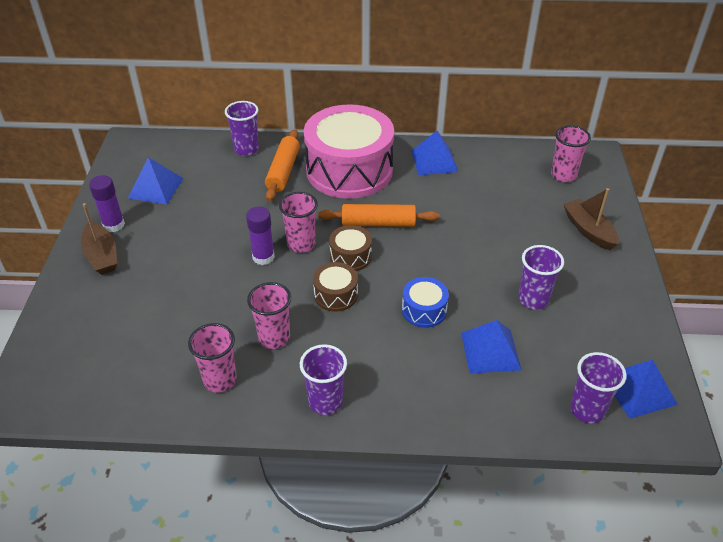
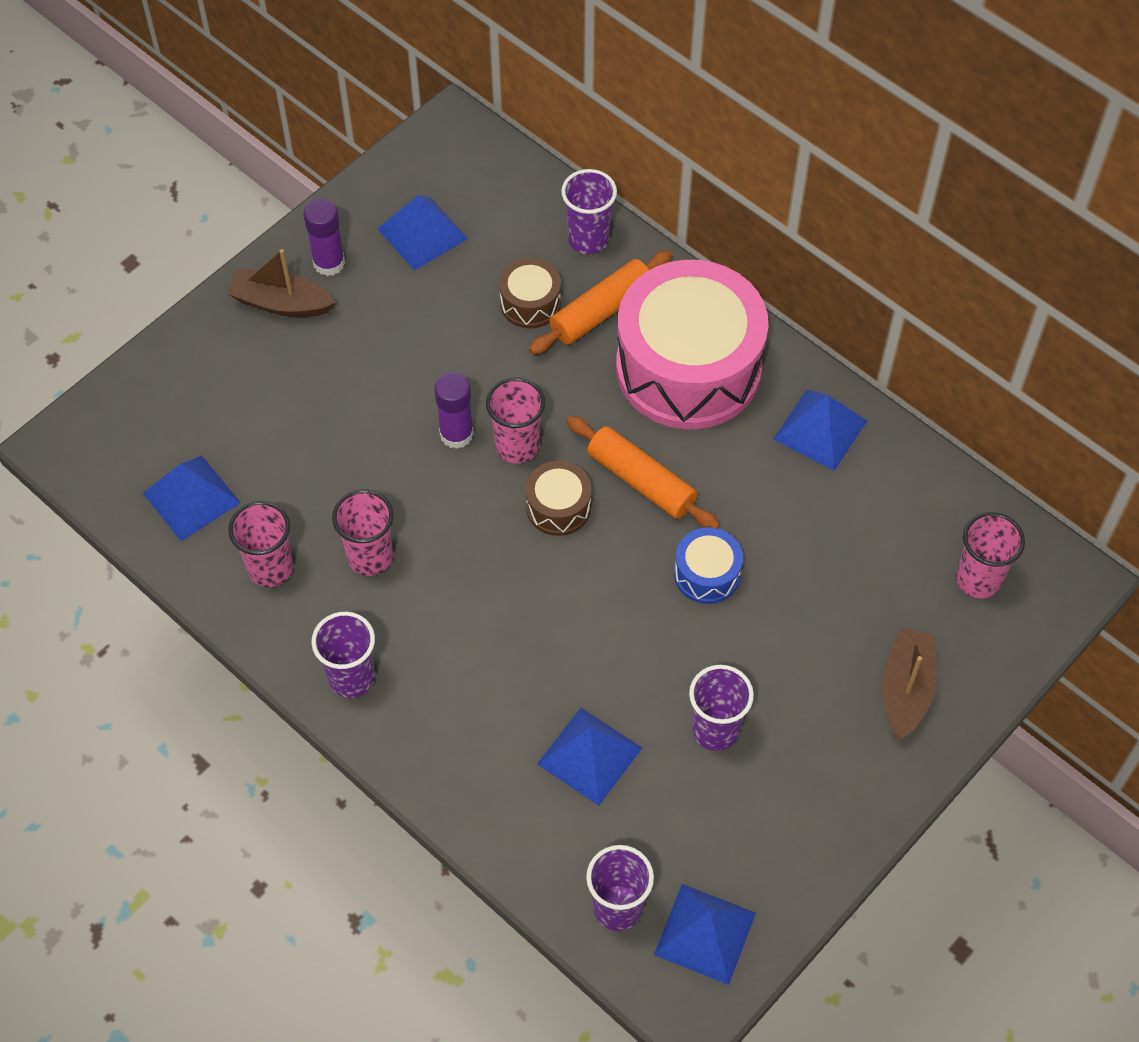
camera: 40 degrees right, 15 degrees up
(102, 255) = (281, 303): brown boat -> brown boat turned 90 degrees clockwise
(133, 376) = (191, 498): none -> blue pyramid
(336, 295) = (489, 549): brown drum -> brown drum (530, 303)
(424, 310) = (569, 646): blue drum -> blue drum (707, 574)

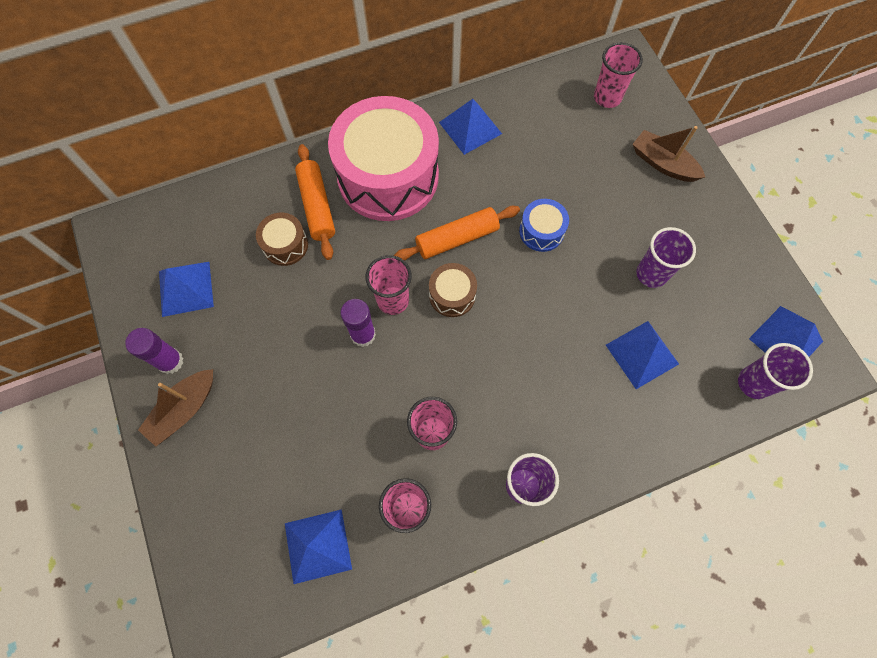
camera: 65 degrees left, 10 degrees up
(588, 239) = (257, 190): purple cup -> none

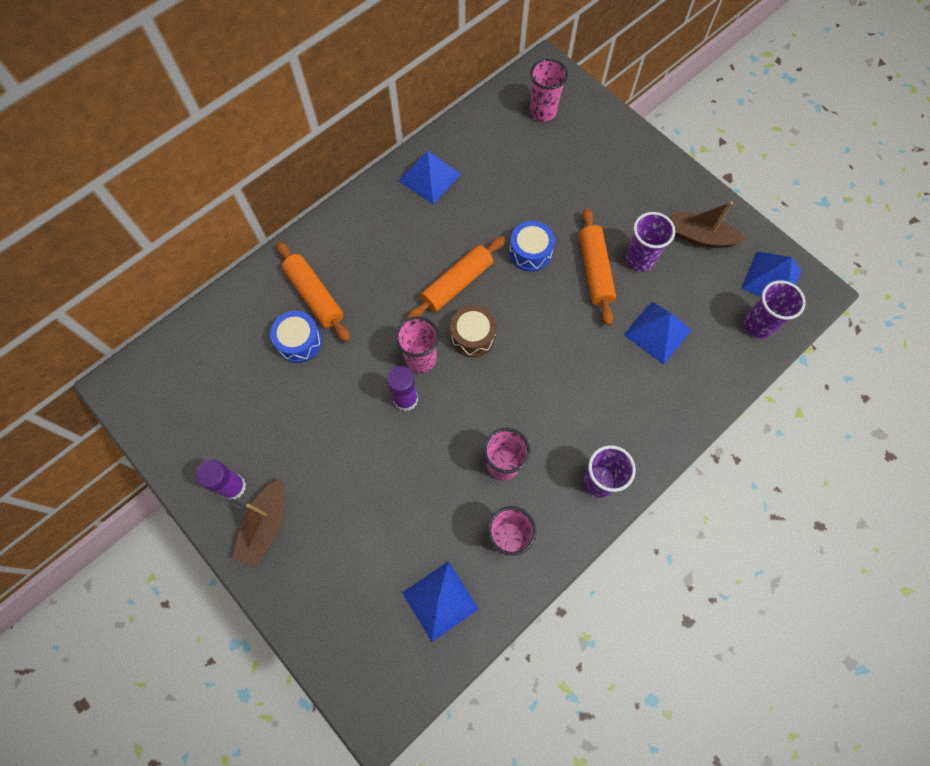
camera: 20 degrees left, 0 degrees up
(186, 288) = (219, 414): blue pyramid -> none
(285, 245) = (299, 342): brown drum -> blue drum
(388, 176) = (371, 246): pink drum -> none
(600, 270) = (595, 270): none -> orange rolling pin
(663, 163) = (613, 157): brown boat -> brown boat (700, 236)

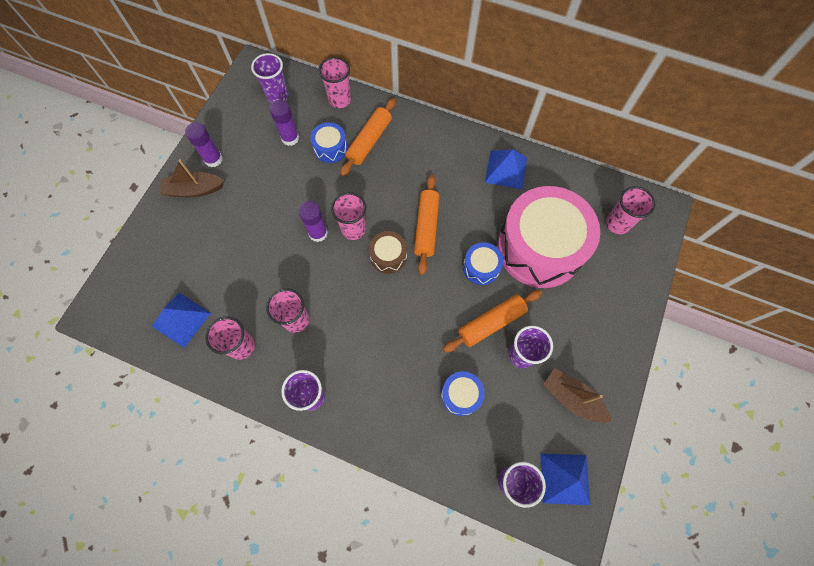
camera: 65 degrees right, 0 degrees up
(185, 374) = (278, 96): none -> purple cup
(236, 305) = (339, 100): none -> pink cup
(257, 382) = (290, 138): none -> purple glue stick
(457, 284) = (426, 227): orange rolling pin -> orange rolling pin turned 75 degrees clockwise
(535, 189) = (540, 248): none -> pink drum
(657, 332) = (461, 395): blue pyramid -> blue drum
(700, 236) = (572, 398): brown boat -> brown boat turned 45 degrees counterclockwise

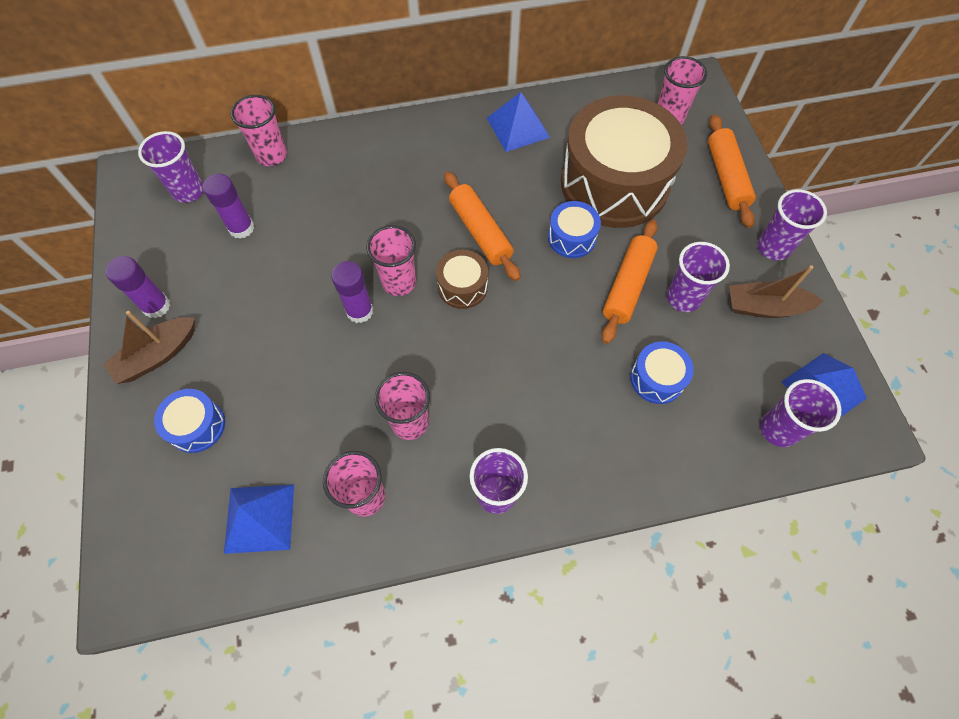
camera: 35 degrees left, 5 degrees down
(330, 148) = (301, 212): blue drum -> blue drum (197, 426)
(369, 141) = (342, 180): orange rolling pin -> orange rolling pin (726, 177)
(540, 248) = (614, 183): pink drum -> brown drum
(613, 362) = (773, 247): none -> purple cup

